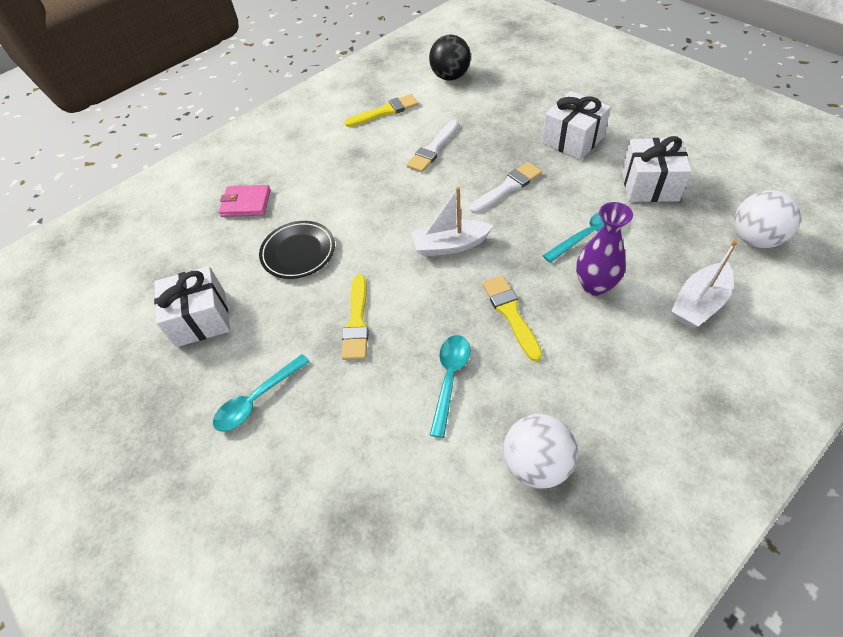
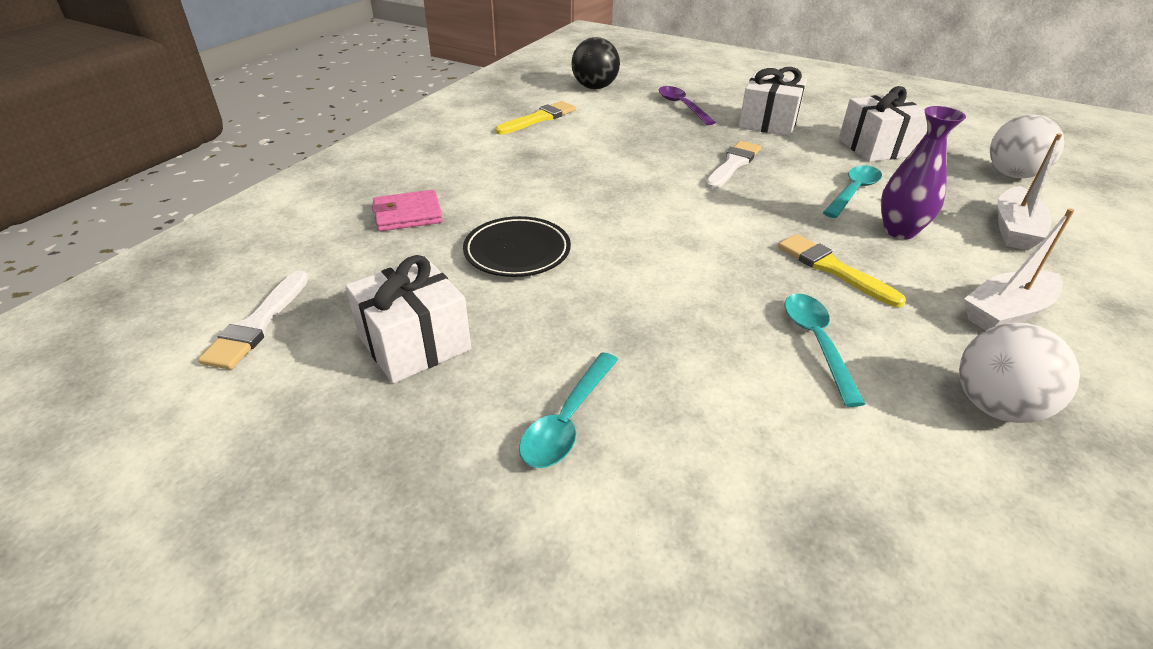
camera: 25 degrees left, 15 degrees down
(357, 321) = (649, 307): yellow brush -> none
(433, 149) = (621, 143): white brush -> white brush (258, 324)
(450, 245) = (709, 219): white boat -> white boat (1006, 312)
(510, 109) = (682, 106): none -> purple spoon

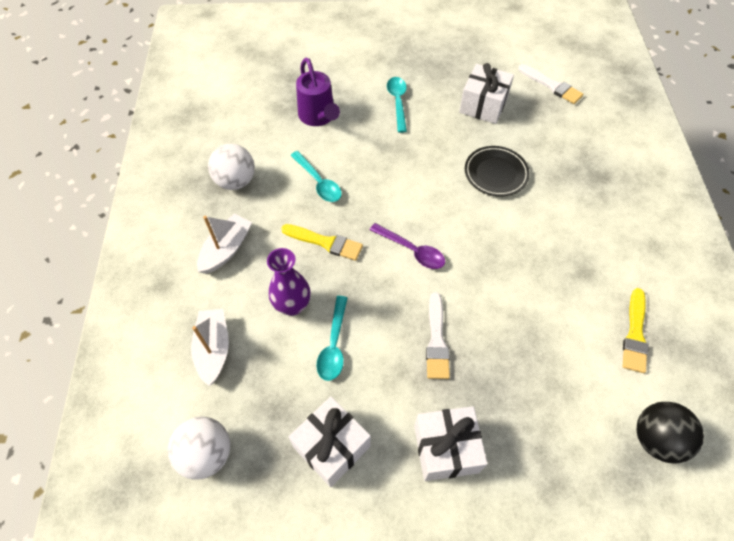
camera: 150 degrees right, 20 degrees up
(258, 324) = (551, 85): white brush -> white brush turned 150 degrees clockwise
(408, 214) = (580, 173): pink wallet -> none
(682, 106) = (544, 441): purple spoon -> purple spoon (412, 250)
(770, 467) = (318, 117): none -> purple watering can

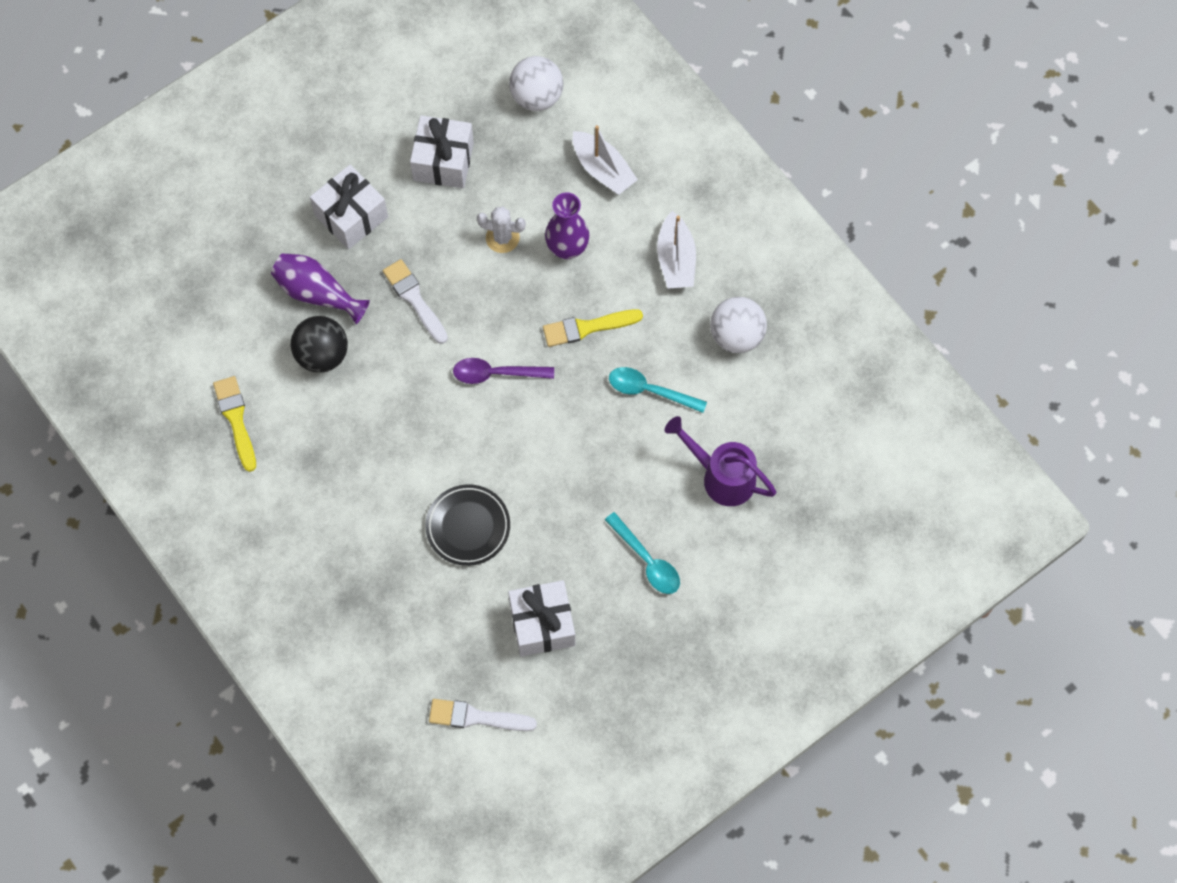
camera: 145 degrees right, 10 degrees up
(334, 345) = (502, 238): turquoise spoon -> white cactus
(515, 396) = (317, 293): none -> purple vase
(656, 439) = (182, 330): black ball -> black ball (322, 355)

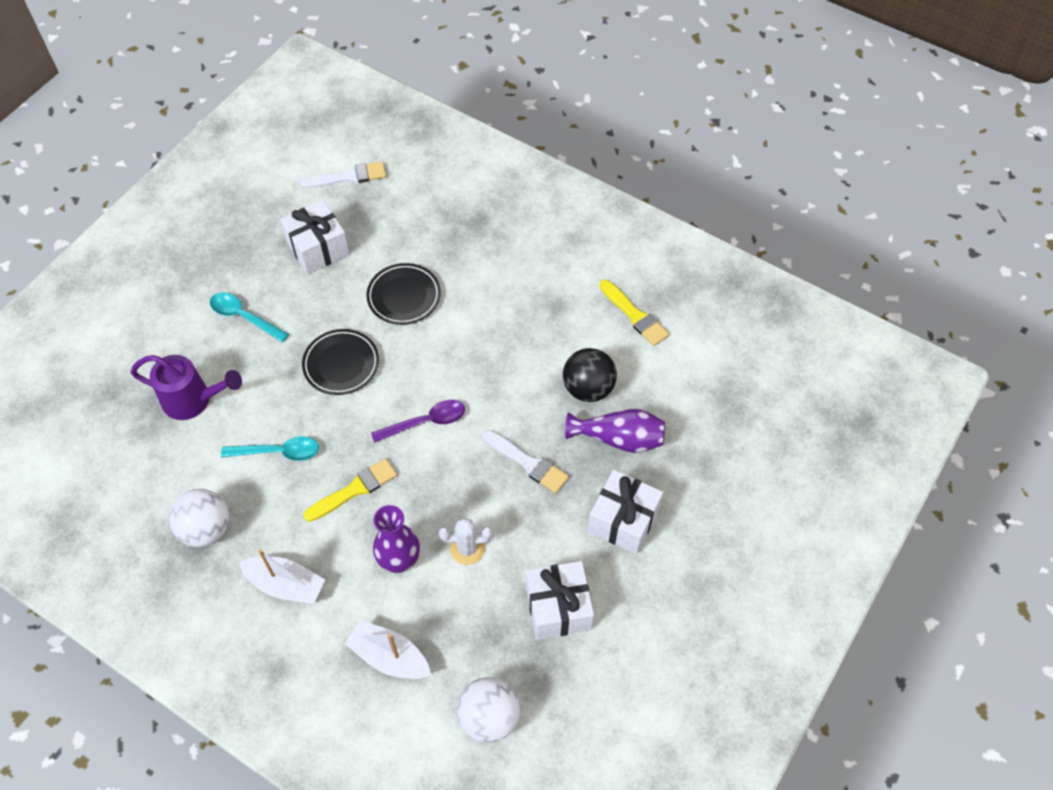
camera: 160 degrees right, 10 degrees down
(560, 466) = (341, 364): none -> black plate
(676, 259) = (285, 585): white boat -> white boat turned 135 degrees clockwise

